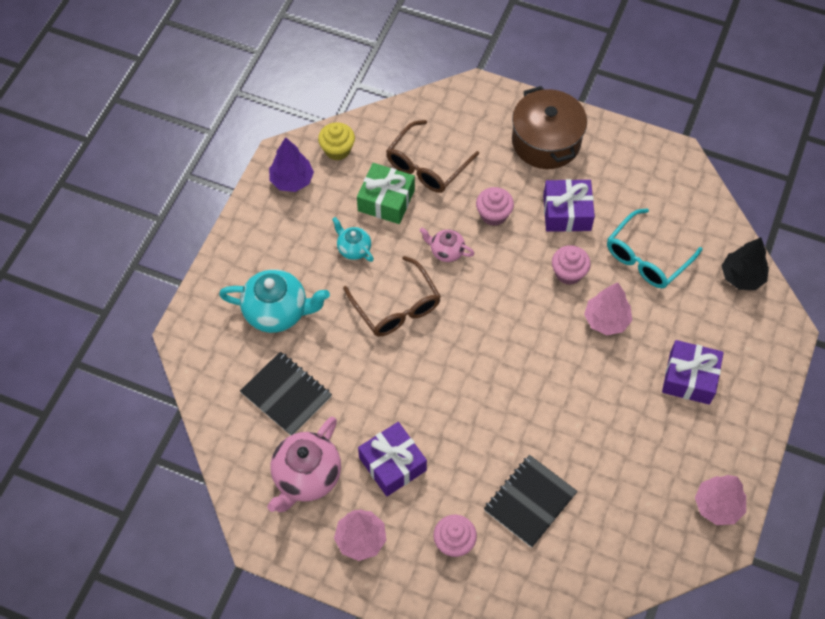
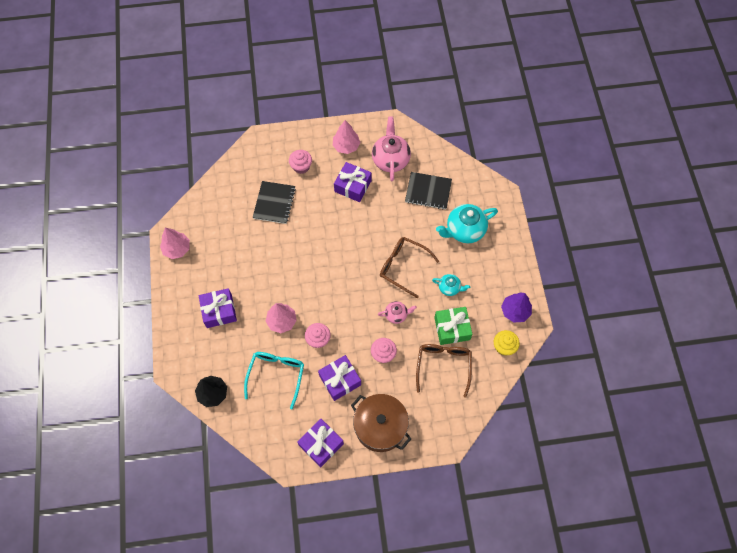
camera: 150 degrees right, 5 degrees up
(628, 157) = (321, 444): none -> purple gift

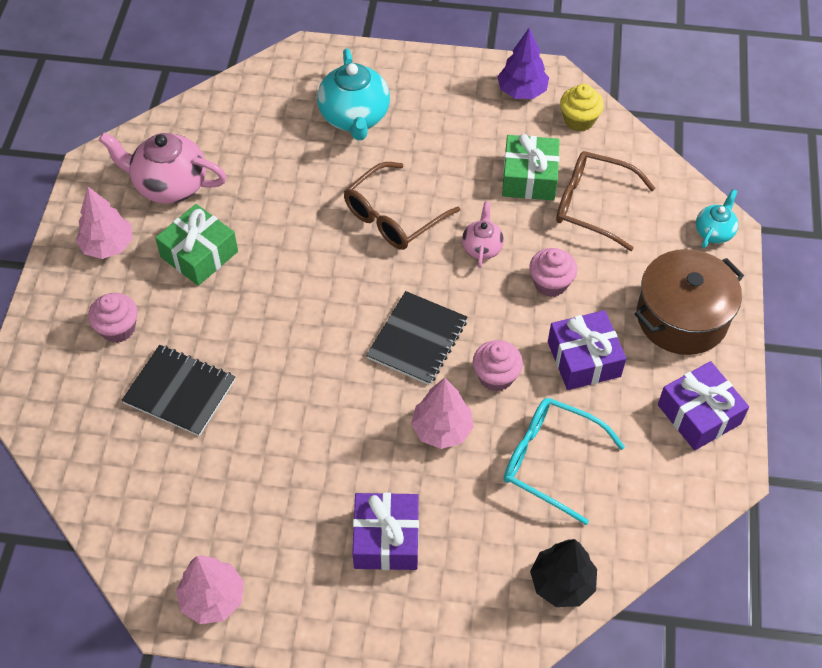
camera: 75 degrees left, 10 degrees down
(353, 186) = (199, 254): purple gift -> green gift
(428, 191) = (259, 147): black notebook -> black notebook (417, 339)
(449, 288) = (454, 163): turquoise teapot -> turquoise teapot (714, 232)

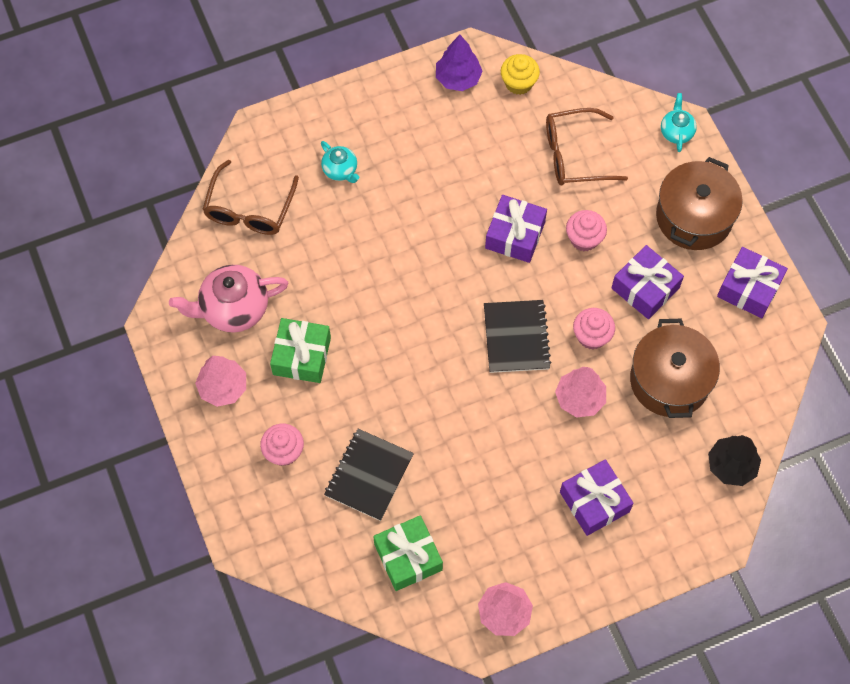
camera: 30 degrees left, 10 degrees up
(180, 391) = (369, 475): black notebook -> black notebook turned 60 degrees counterclockwise
(354, 117) = (340, 170): turquoise teapot -> turquoise teapot, size x0.54
(393, 217) = (430, 244): brown glasses -> brown glasses (249, 209)
(482, 247) = (515, 235): pink teapot -> purple gift
(529, 178) = (512, 155): green gift -> green gift (408, 557)
(550, 461) = (669, 380): turquoise glasses -> brown pot

